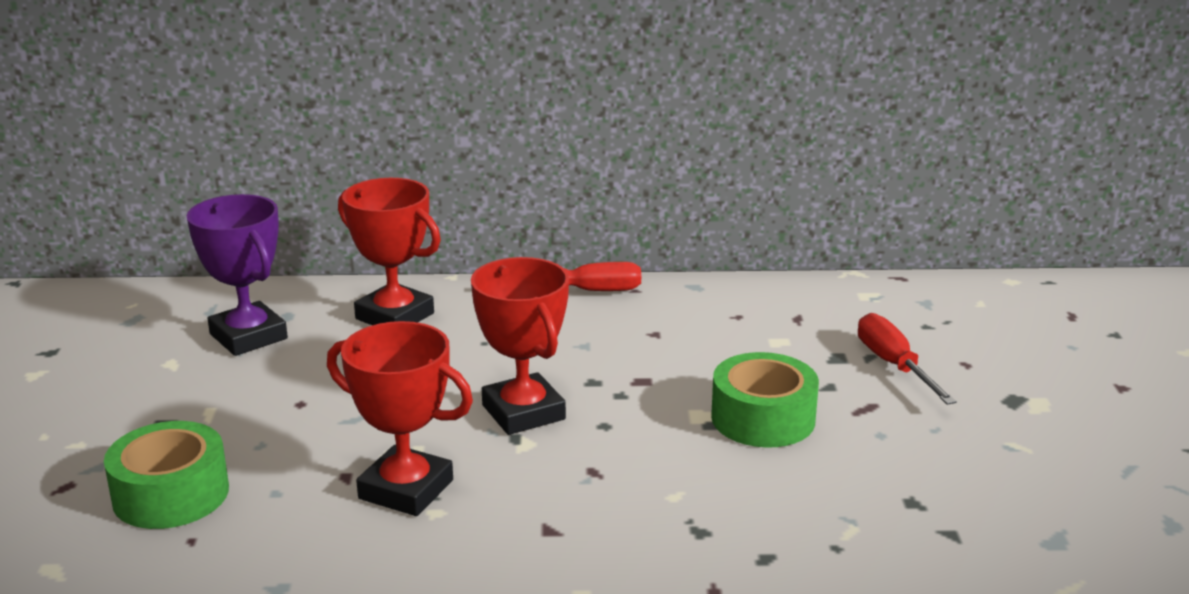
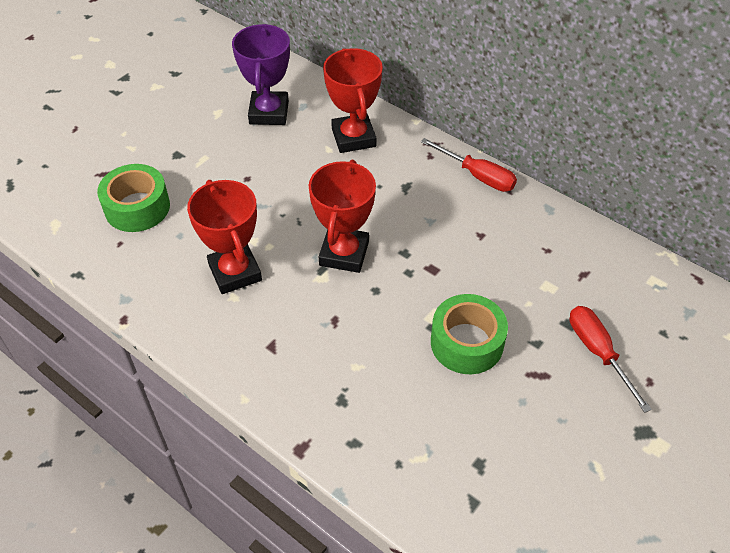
camera: 40 degrees right, 25 degrees up
(894, 365) = (598, 352): red screwdriver -> red screwdriver turned 45 degrees counterclockwise

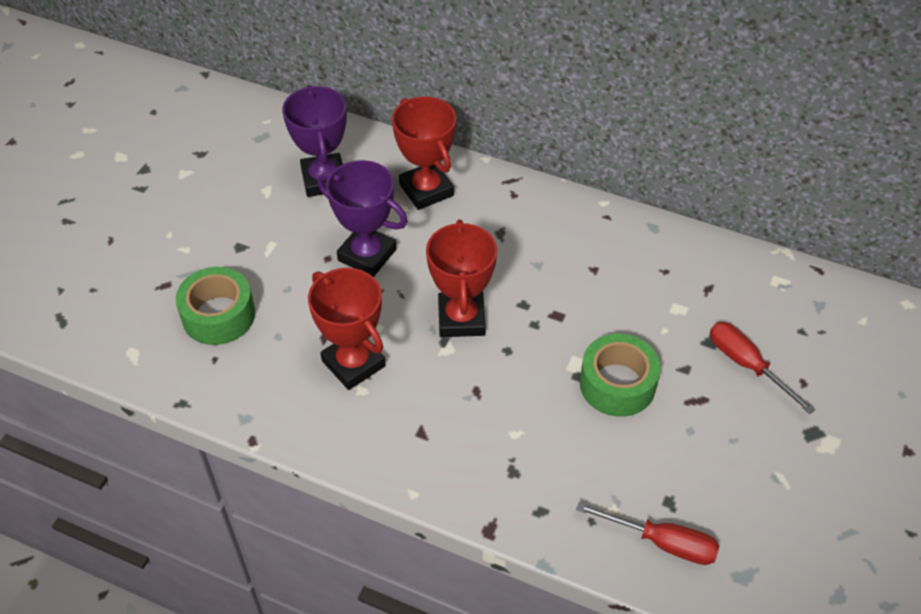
camera: 15 degrees left, 0 degrees up
(281, 182) = (367, 255): none -> purple trophy
(477, 175) = (570, 206): red screwdriver -> red screwdriver (662, 542)

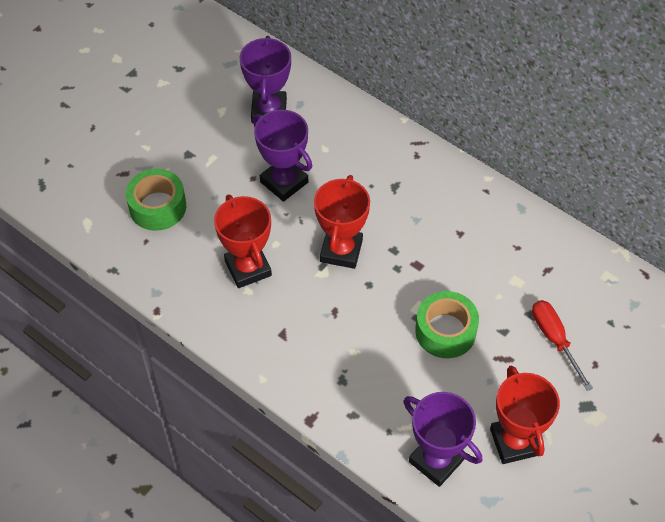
camera: 15 degrees right, 5 degrees up
(426, 190) = (347, 137): red trophy -> red trophy (514, 442)
(662, 542) = (436, 460): red screwdriver -> purple trophy

